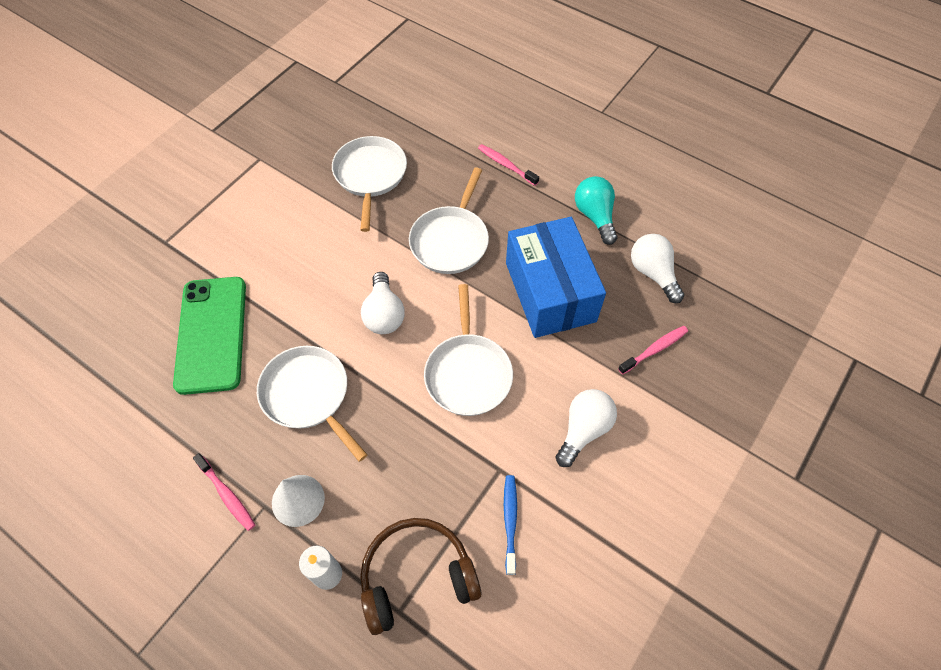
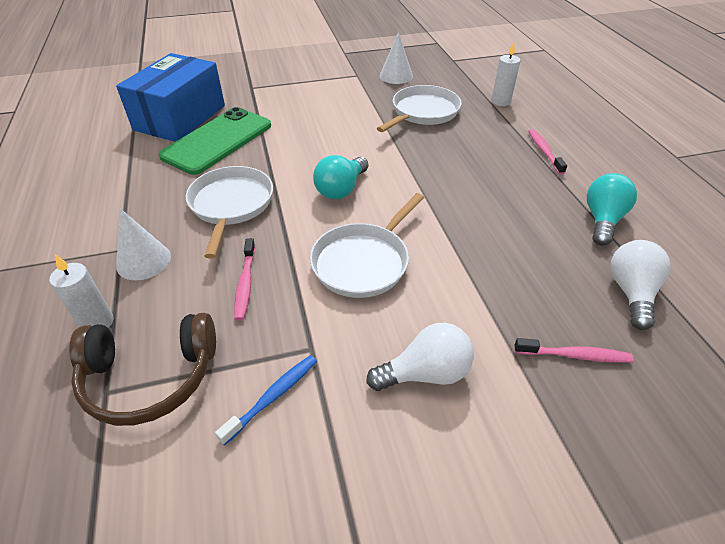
camera: 40 degrees right, 15 degrees down
(227, 495) = (109, 228): pink toothbrush -> pink toothbrush (245, 284)
(300, 137) = (396, 76): none -> white cone
(384, 314) = (341, 189): white light bulb -> turquoise light bulb
(416, 577) = (150, 377): brown headphones -> brown headphones turned 150 degrees clockwise
(426, 120) = (500, 101): none -> white candle
(450, 240) = (445, 173): white pan -> none
(550, 292) = (501, 249): blue box -> blue box (180, 117)

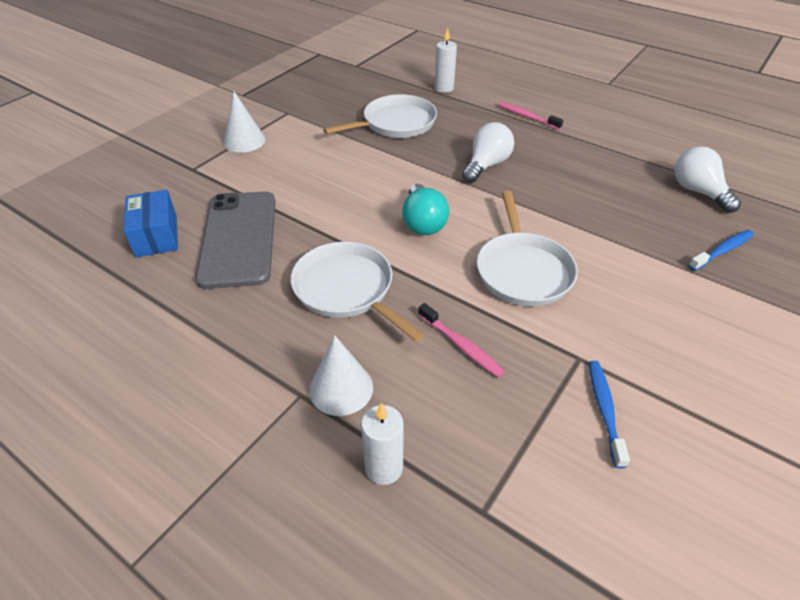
camera: 40 degrees left, 0 degrees up
(150, 377) = (499, 470): brown headphones -> none
(180, 117) = (156, 236): blue box -> blue box, size x0.55
(217, 141) = (238, 238): green phone -> grey phone
(396, 76) = (326, 99): white cone -> white cone (244, 141)
(423, 112) = (396, 123): white pan -> white pan turned 60 degrees clockwise
(425, 373) = (667, 320): white light bulb -> white light bulb (486, 165)
(575, 355) = (722, 251): pink toothbrush -> blue toothbrush
(602, 220) = (624, 151): turquoise light bulb -> none

